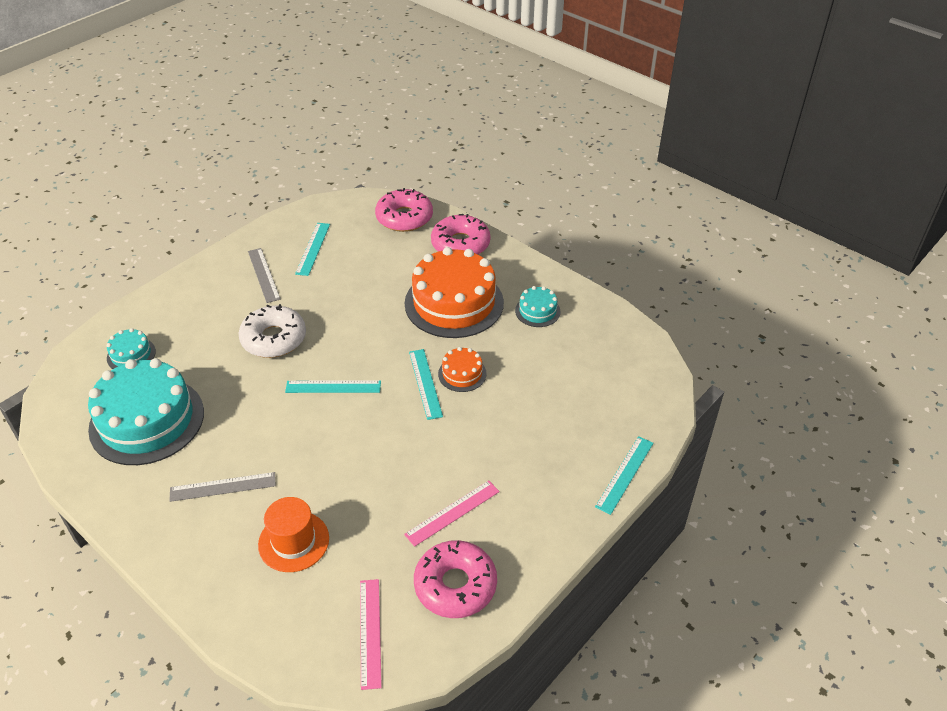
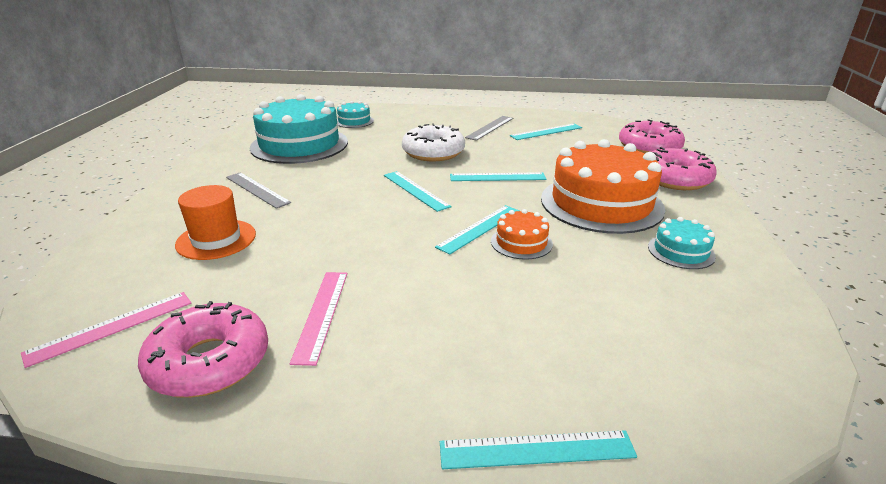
camera: 55 degrees right, 15 degrees down
(361, 328) = (497, 177): none -> turquoise ruler
(452, 512) = (321, 314): pink ruler -> pink ruler turned 75 degrees clockwise

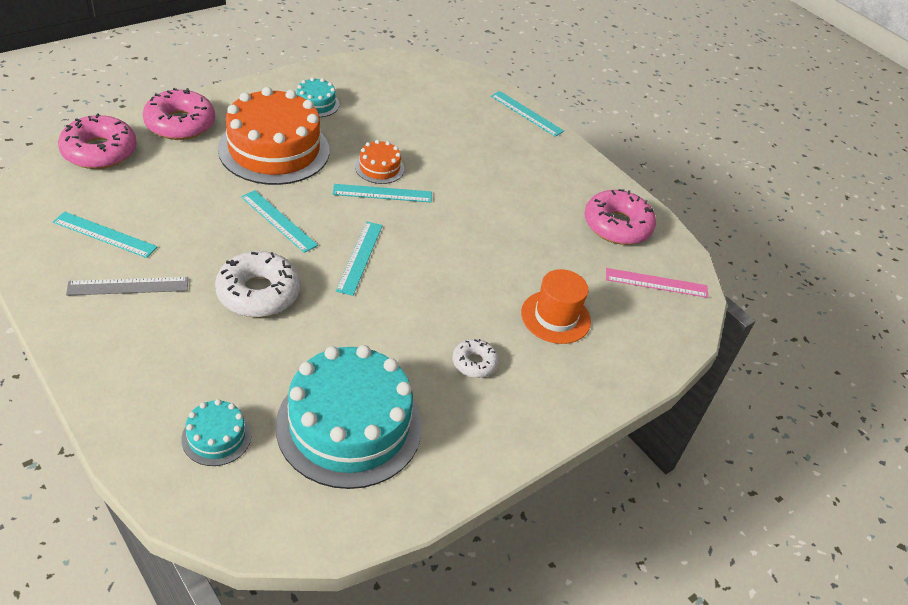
camera: 140 degrees left, 15 degrees up
(257, 189) = (474, 363): grey ruler -> white donut
(321, 314) = (544, 211): pink ruler -> none

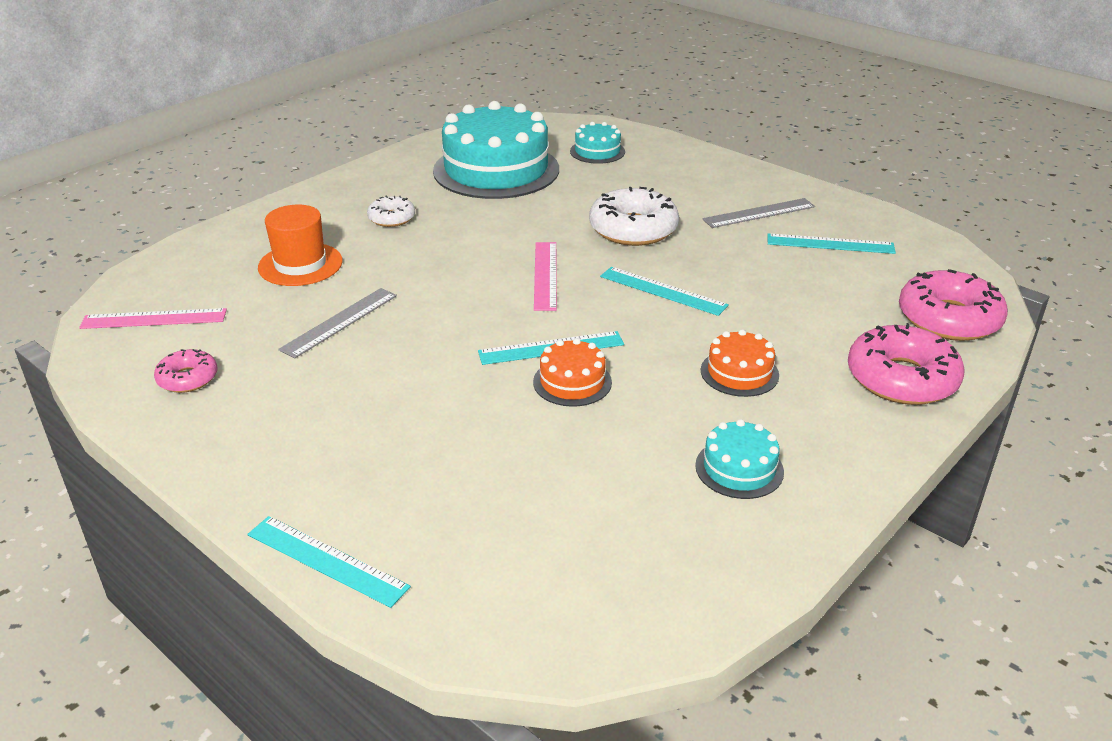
camera: 175 degrees right, 10 degrees down
(274, 149) = (739, 373): orange cake -> orange cake, size x0.45
(360, 257) = (545, 275): turquoise ruler -> pink ruler
(522, 248) = (340, 322): none -> grey ruler
(617, 225) = (188, 378): pink donut -> pink donut, size x0.54

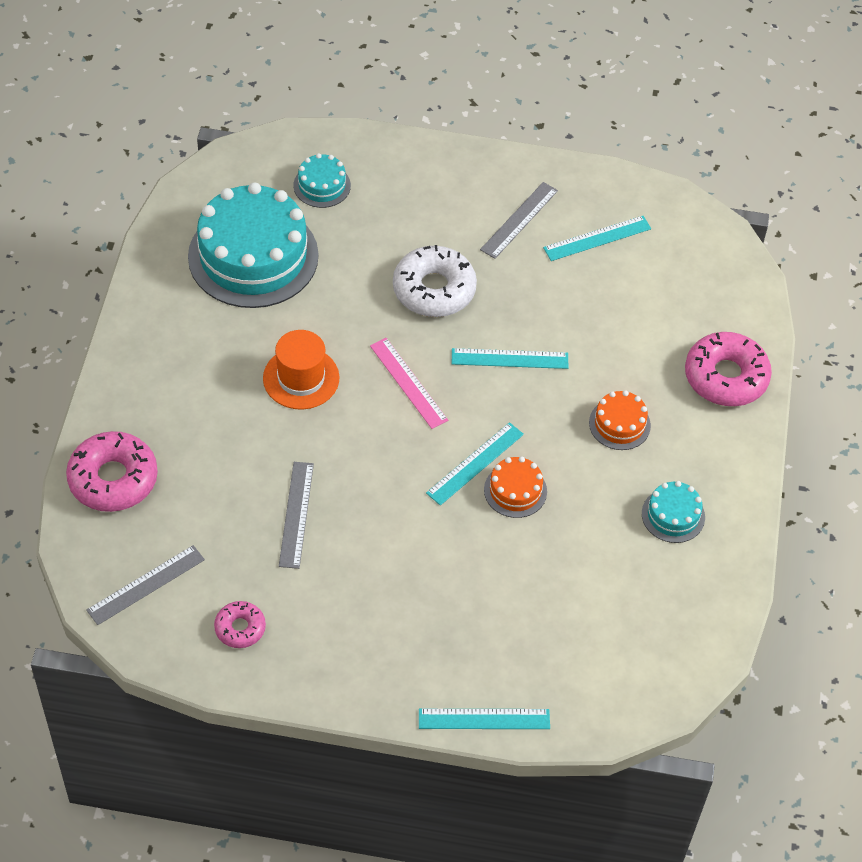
camera: 35 degrees left, 20 degrees up
(154, 319) = (146, 585): pink ruler -> grey ruler
(300, 264) = (200, 465): orange hat -> orange hat (301, 378)
(391, 218) = (221, 369): white donut -> none
(948, 319) = (725, 294): pink donut -> pink donut (113, 479)

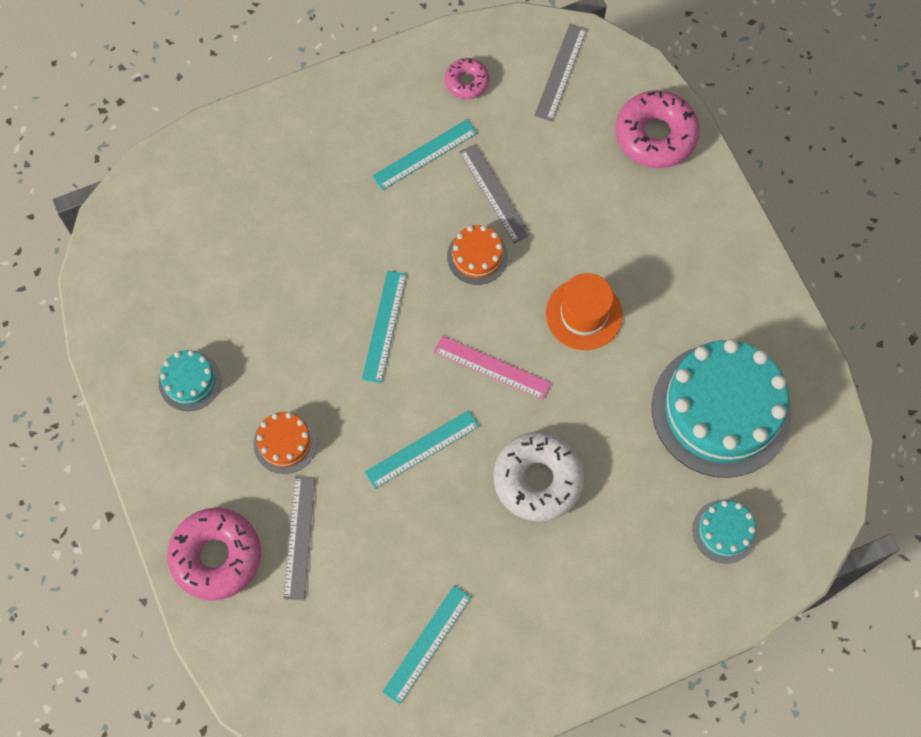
camera: 150 degrees right, 15 degrees up
(484, 719) = (241, 123): turquoise ruler -> turquoise ruler (425, 154)
(515, 490) = (335, 322): orange cake -> orange cake (477, 256)
(519, 220) = (515, 616): grey ruler -> grey ruler (299, 537)

